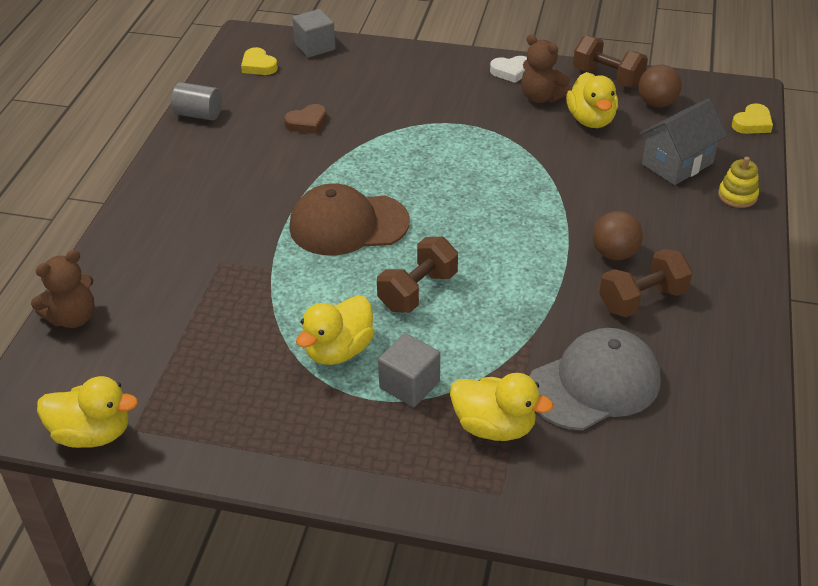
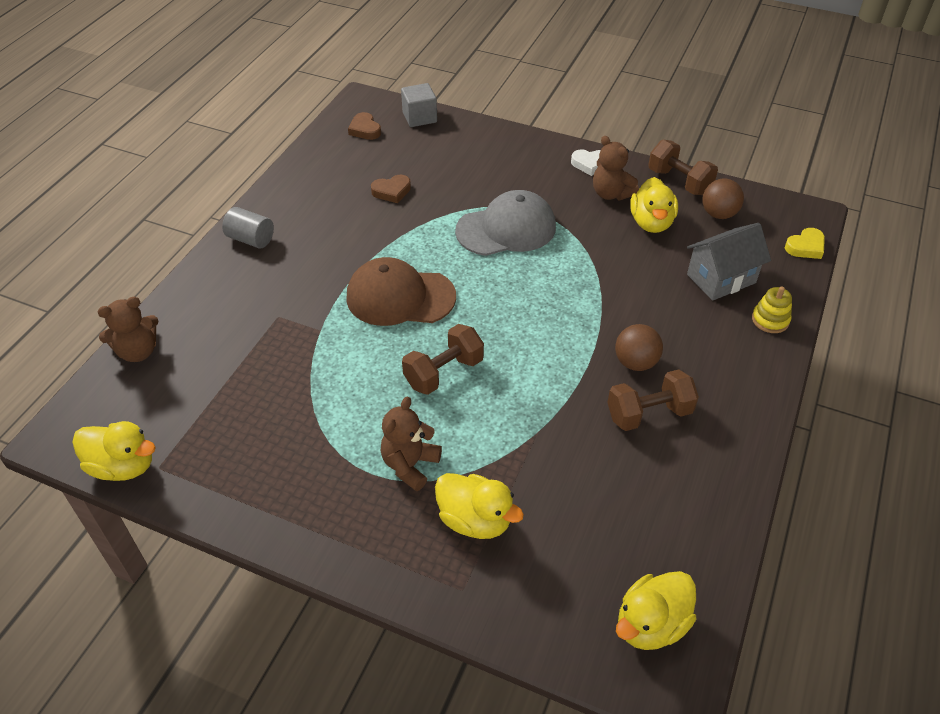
camera: 10 degrees right, 5 degrees up
(199, 114) = (300, 170): grey cylinder -> grey cylinder (251, 239)
(258, 65) = (365, 130): yellow heart -> brown heart
(339, 350) = (356, 420): yellow duck -> yellow duck (651, 624)
(409, 385) = (410, 465): grey cube -> brown teddy bear
(594, 384) = (579, 492): grey cap -> grey cap (506, 229)

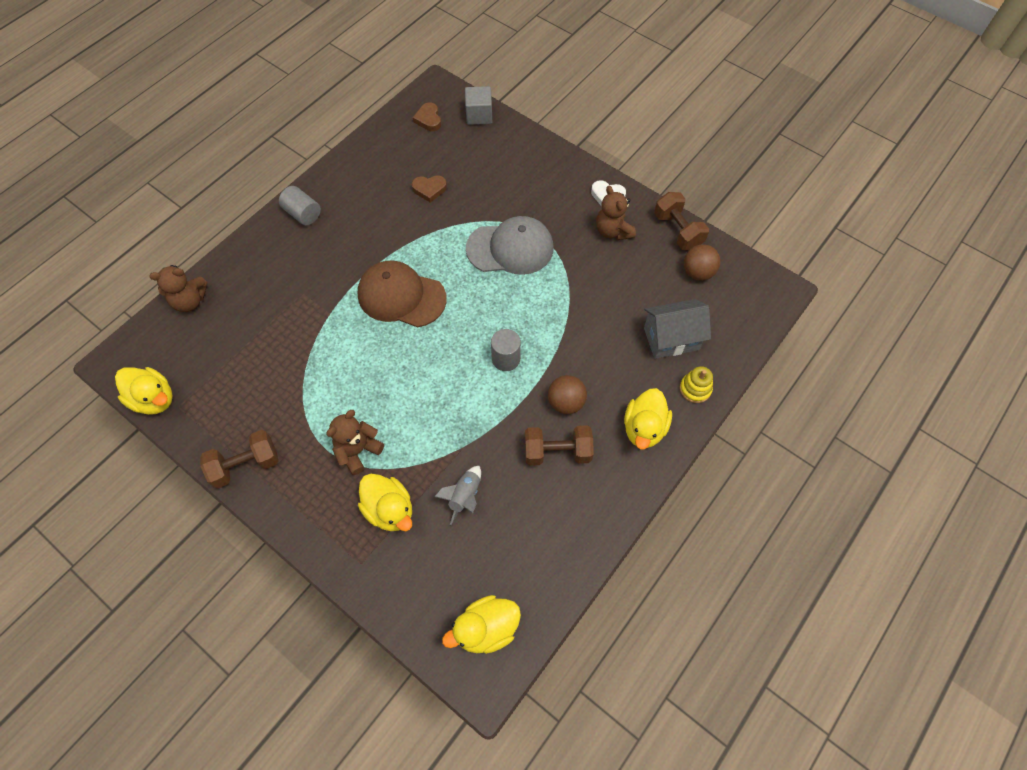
camera: 15 degrees right, 15 degrees up
(443, 373) = (411, 375): brown dumbbell -> brown dumbbell (246, 465)
(548, 334) = (506, 359): none -> grey cylinder
(561, 484) = (464, 496): none -> grey rocket
(651, 223) = (635, 269): yellow duck -> yellow duck (644, 428)
(805, 247) = (759, 323): yellow heart -> none

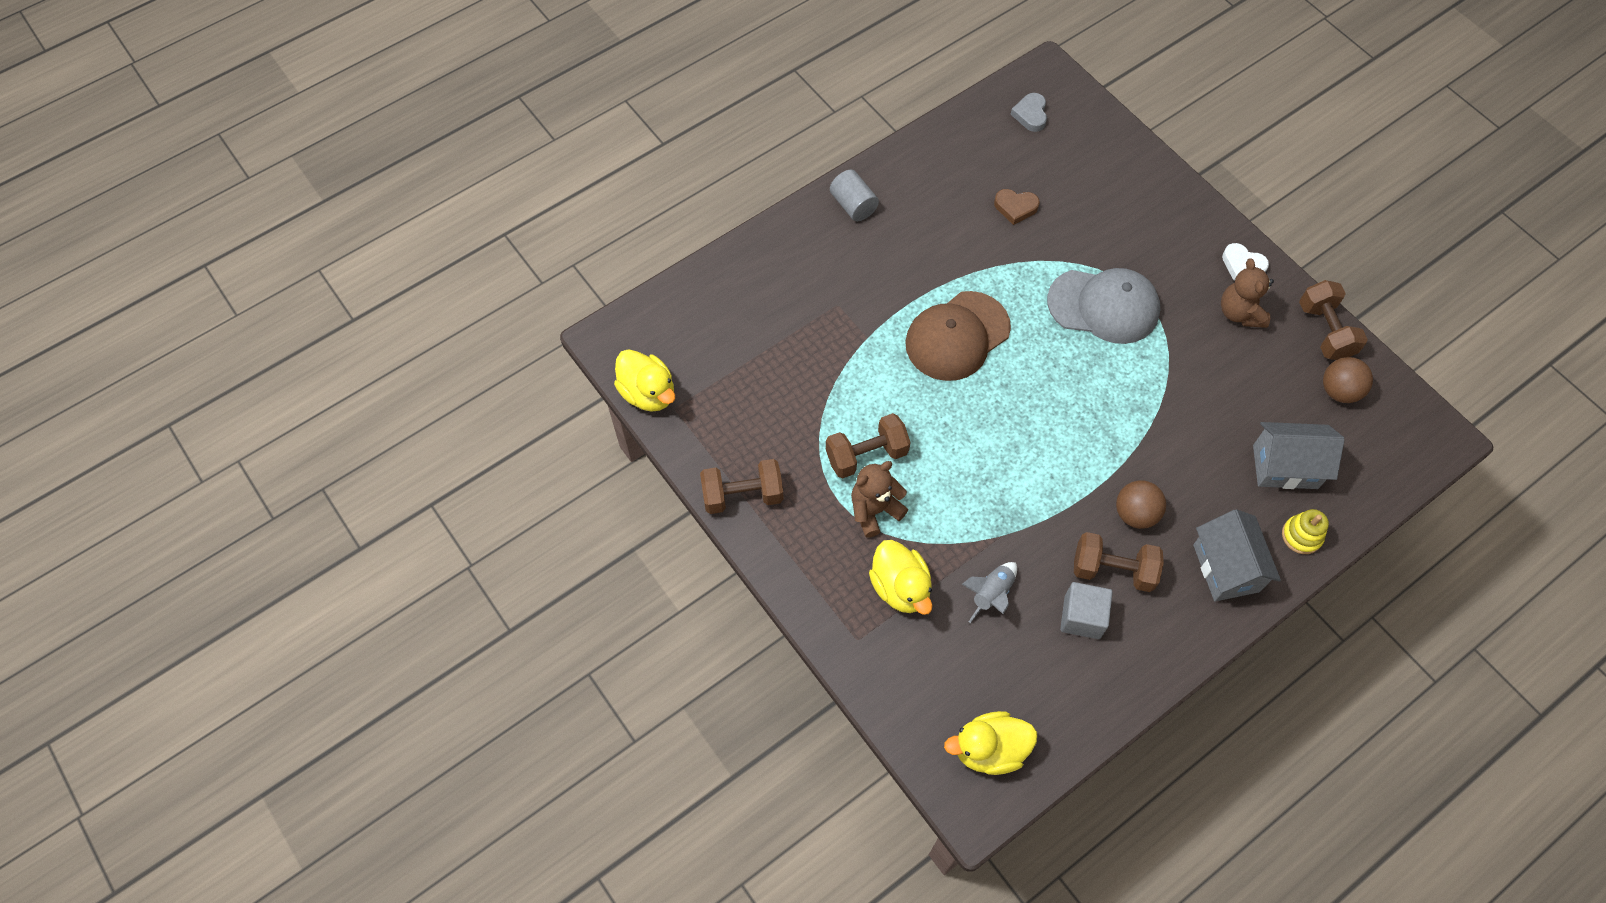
camera: 15 degrees right, 0 degrees up
(190, 301) = (704, 285): brown teddy bear -> none
(344, 407) = (866, 455): none -> brown dumbbell
(401, 296) = (957, 336): brown cap -> brown cap turned 75 degrees counterclockwise
(428, 119) = (1030, 114): brown heart -> grey heart
(479, 115) = (1096, 122): grey cube -> grey cube (1082, 617)
(506, 359) = (1071, 443): grey cylinder -> none
(644, 428) = (1226, 568): yellow duck -> grey house

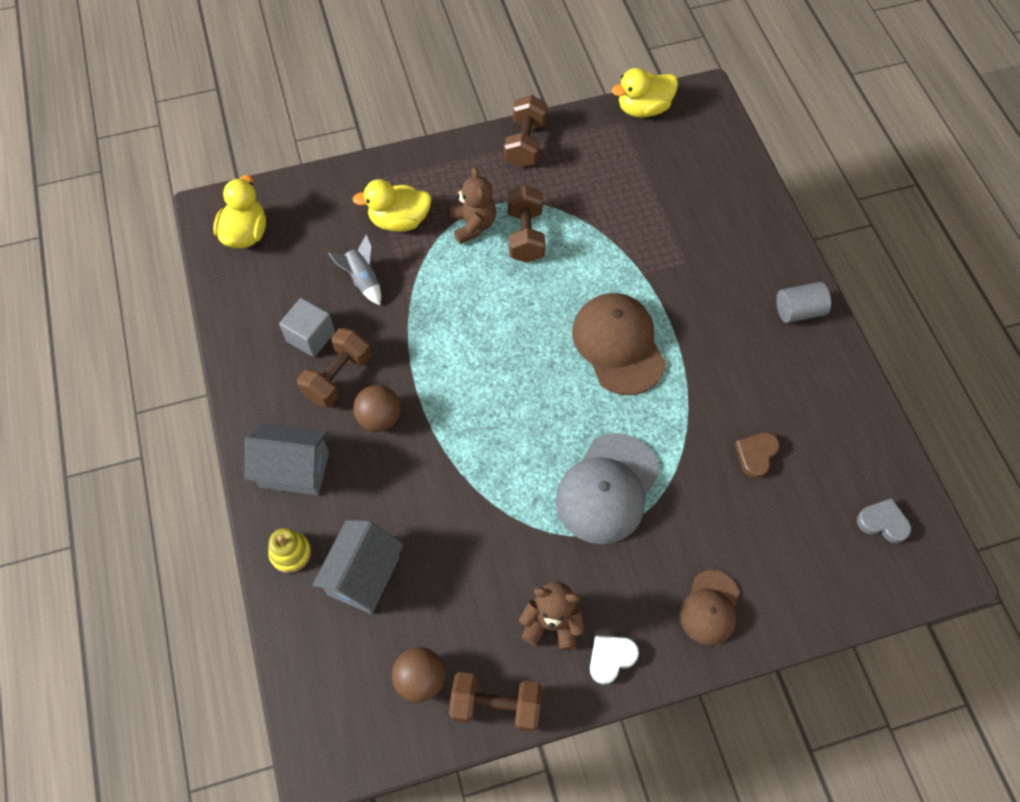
camera: 110 degrees right, 0 degrees up
(1164, 210) = (710, 608): none -> brown cap

